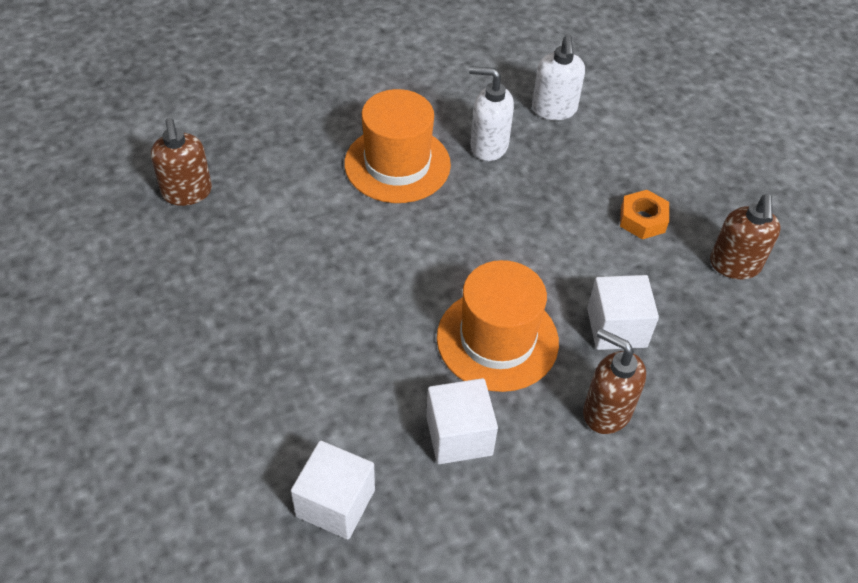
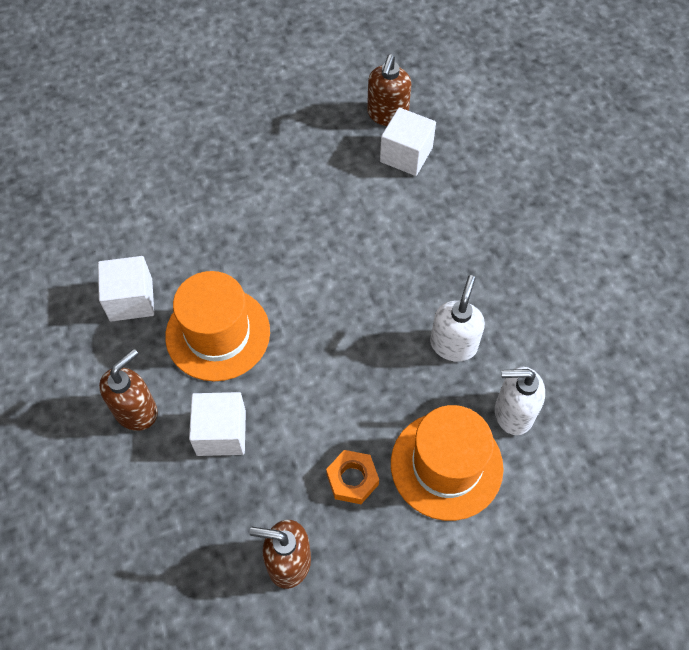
camera: 95 degrees right, 10 degrees up
(187, 193) = (387, 115): brown soap dispenser -> brown soap dispenser turned 60 degrees counterclockwise
(335, 503) = (90, 220): white cube -> white cube (406, 155)
(397, 164) = (425, 265): orange hat -> orange hat (446, 465)

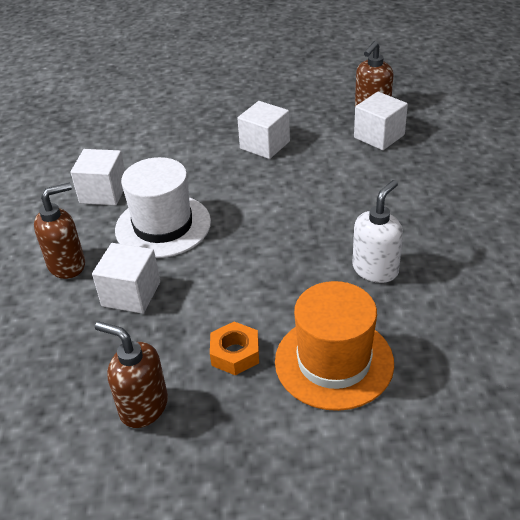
camera: 20 degrees right, 20 degrees down
(218, 334) = (163, 226): orange hat -> white hat
(286, 191) = (265, 145): none -> white cube
(513, 413) = (418, 333): white soap dispenser -> none

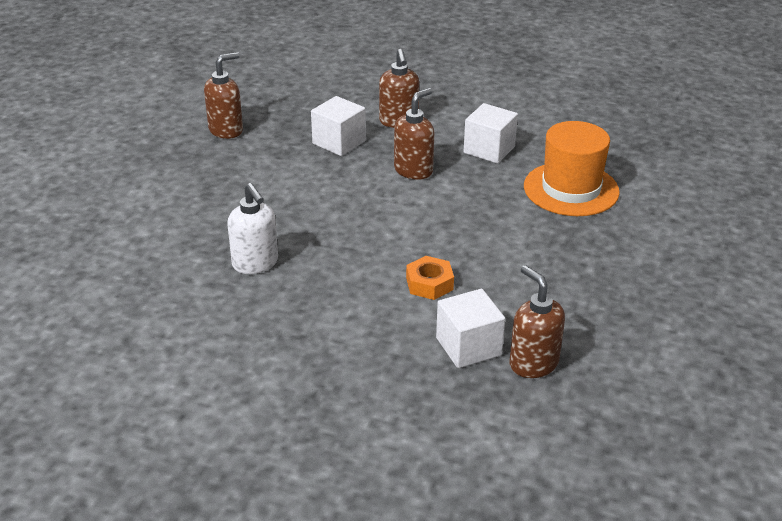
camera: 110 degrees right, 5 degrees down
(163, 226) = (413, 170): white hat -> brown soap dispenser
(235, 353) = (234, 172): orange nut -> orange nut (429, 284)
(265, 145) = (508, 257): white cube -> none
(334, 362) = (183, 211): orange hat -> orange hat (571, 189)

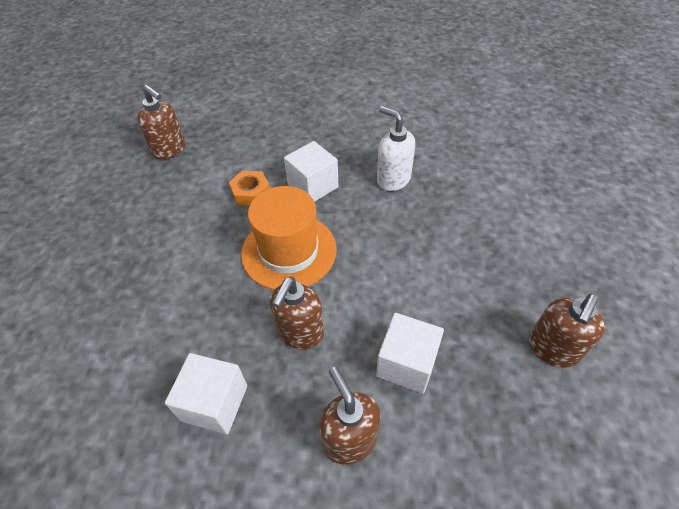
camera: 165 degrees right, 15 degrees up
(468, 346) = (214, 151): white cube -> white cube (313, 186)
(571, 189) = (115, 348): orange hat -> orange hat (289, 251)

